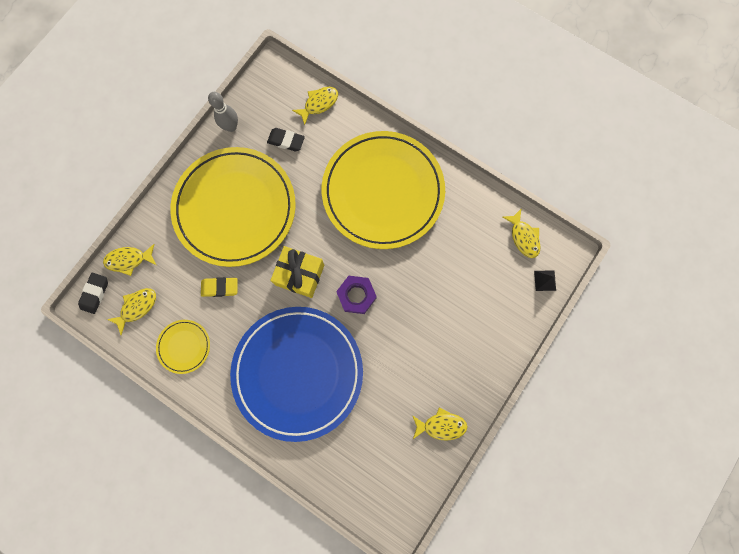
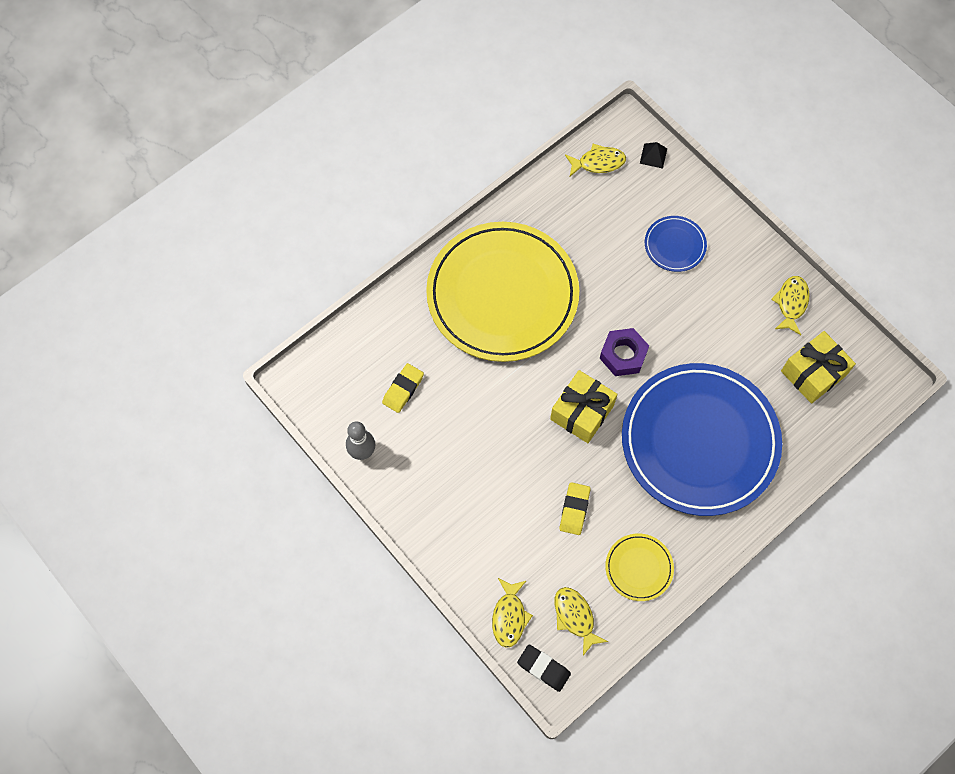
camera: 75 degrees left, 10 degrees down
(235, 208) = (476, 470): yellow plate -> none
(286, 141) = (403, 389): black eraser -> yellow eraser
(319, 104) = (364, 339): yellow fish -> none
(381, 456) = (813, 373): none -> yellow gift
(466, 316) = (675, 245): none -> blue plate

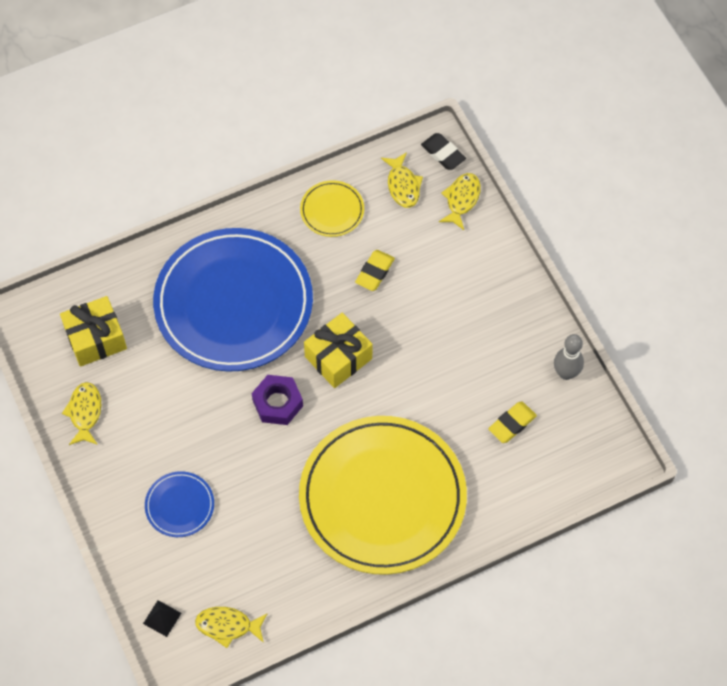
camera: 165 degrees left, 5 degrees down
(791, 303) = (85, 412): yellow fish -> yellow fish turned 150 degrees clockwise

